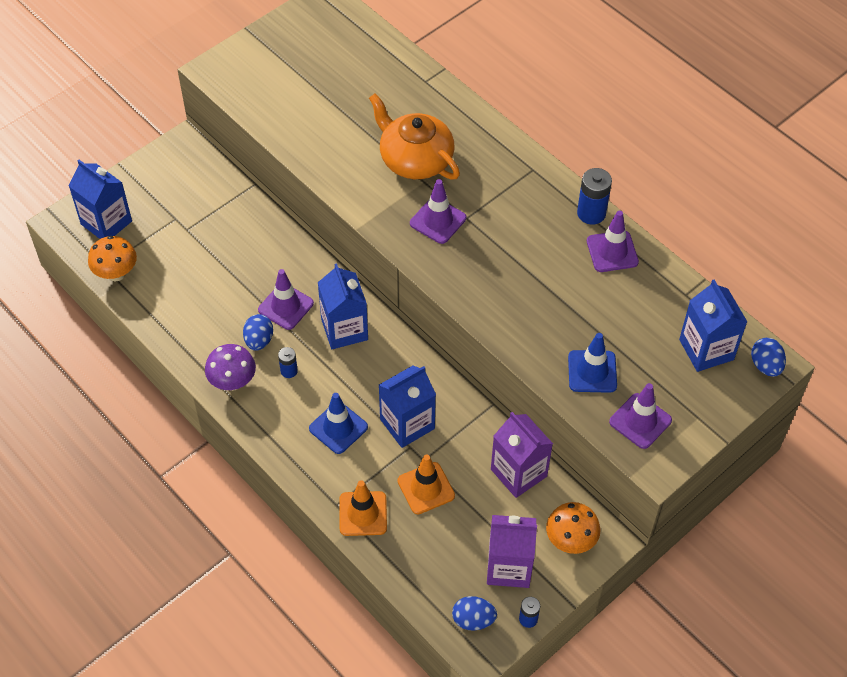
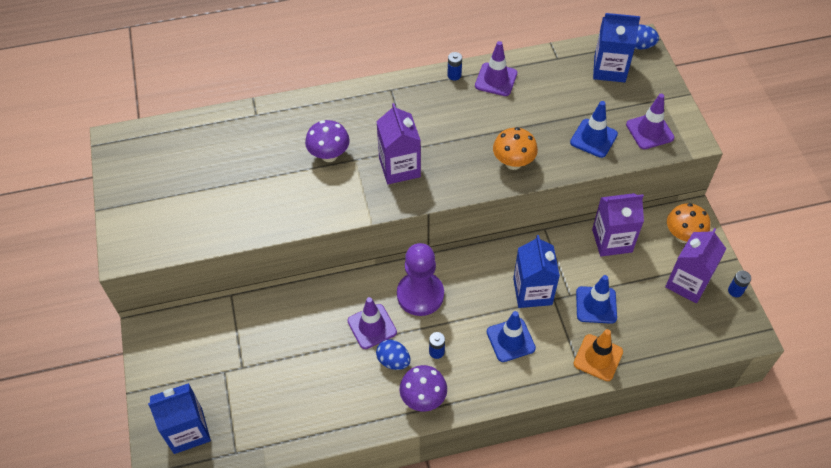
camera: 60 degrees left, 0 degrees up
(116, 273) = (251, 445): orange mushroom -> orange mushroom (513, 163)
(344, 329) = (420, 295): blue carton -> purple pawn
(415, 159) = (329, 155): orange teapot -> purple mushroom
(426, 488) = (596, 305): orange traffic cone -> blue traffic cone
(438, 221) = (399, 167): purple traffic cone -> purple carton
(473, 620) = (722, 325): blue egg -> none
(591, 213) = (454, 75): blue battery -> blue battery, size x0.59

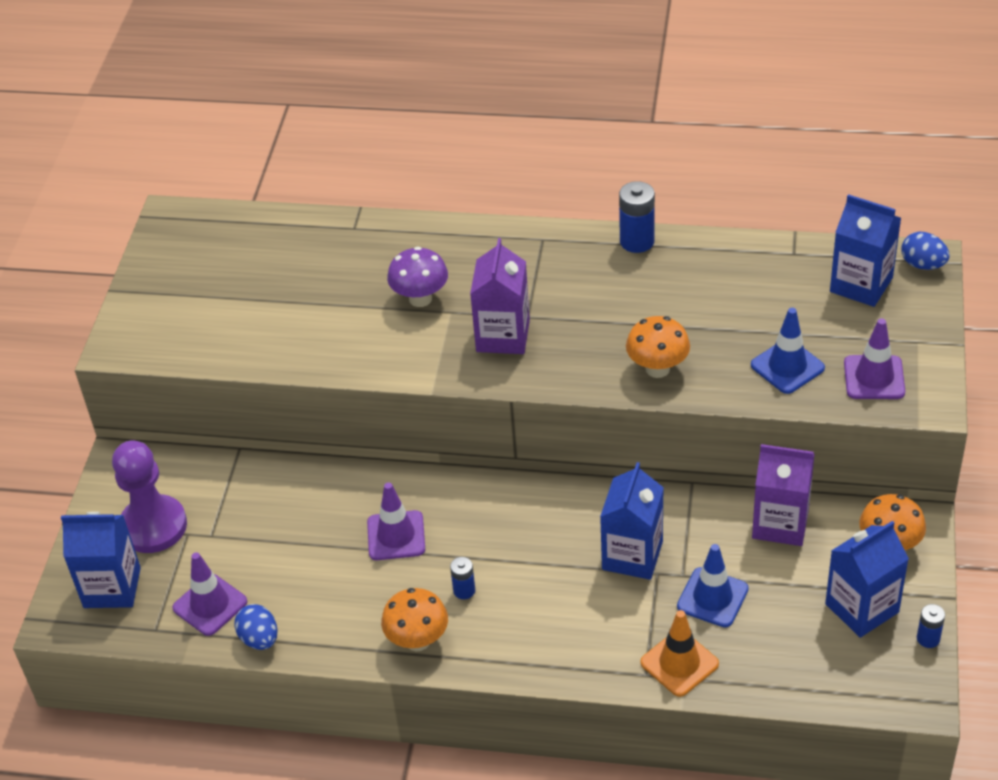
camera: 25 degrees right, 10 degrees down
(393, 361) = (402, 584): blue egg -> blue egg (259, 639)
(420, 295) = (478, 516): purple pawn -> purple pawn (153, 526)
(423, 398) = (417, 640): purple mushroom -> orange mushroom
(454, 75) = (637, 241): blue battery -> blue battery, size x1.71
(496, 79) = (691, 260): purple traffic cone -> purple traffic cone (210, 605)
(510, 340) = (570, 606): blue traffic cone -> none
(687, 283) = (862, 608): purple carton -> blue carton

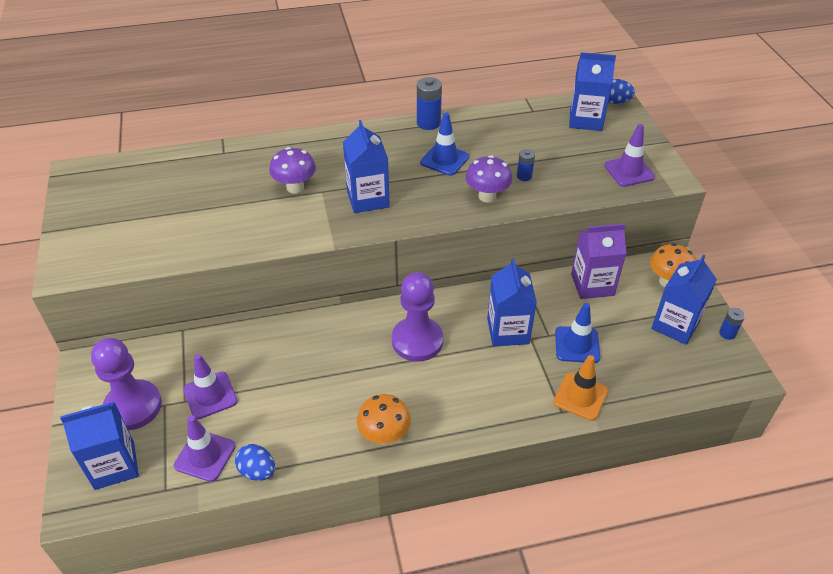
camera: 25 degrees left, 0 degrees up
(396, 536) = (332, 362): purple traffic cone -> purple traffic cone (210, 395)
(464, 590) = (401, 388): blue battery -> blue battery (524, 176)
(503, 336) = (368, 199): purple carton -> blue carton
(511, 537) = (417, 341): none -> purple pawn
(657, 369) = (487, 196): orange mushroom -> purple mushroom
(787, 366) = (571, 176): blue traffic cone -> blue traffic cone (444, 160)

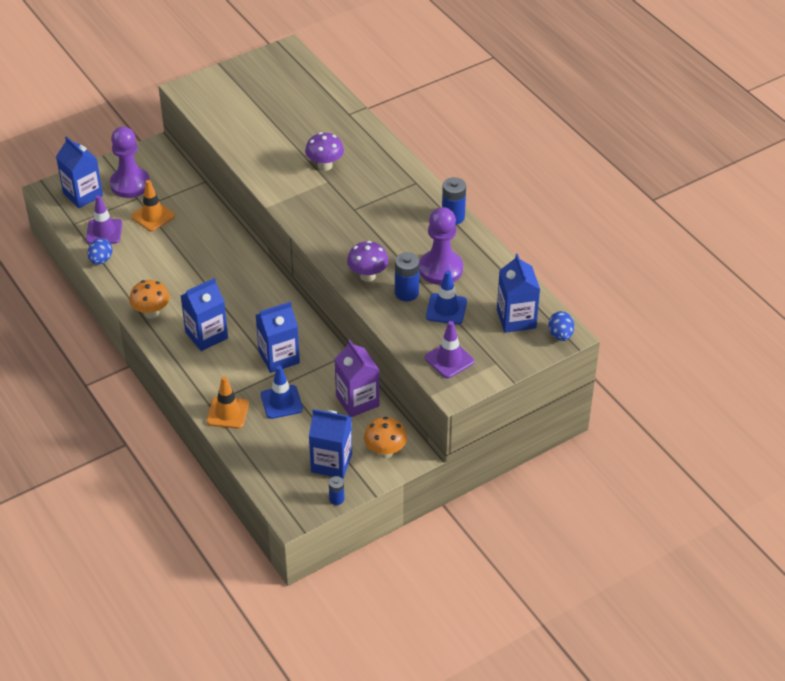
camera: 70 degrees right, 0 degrees up
(210, 395) = (153, 216): purple traffic cone -> orange traffic cone
(368, 199) = (330, 208): blue carton -> blue carton (206, 335)
(417, 341) = (246, 307): purple pawn -> purple pawn (440, 269)
(444, 160) = (404, 239): blue traffic cone -> blue traffic cone (446, 309)
(524, 176) = (406, 293): blue battery -> blue battery, size x1.71

